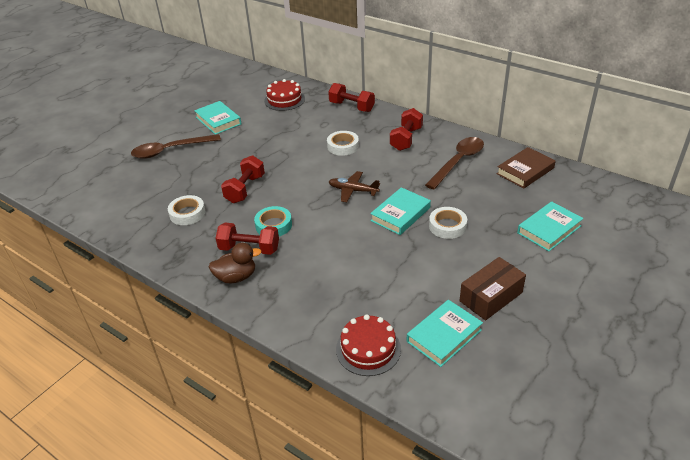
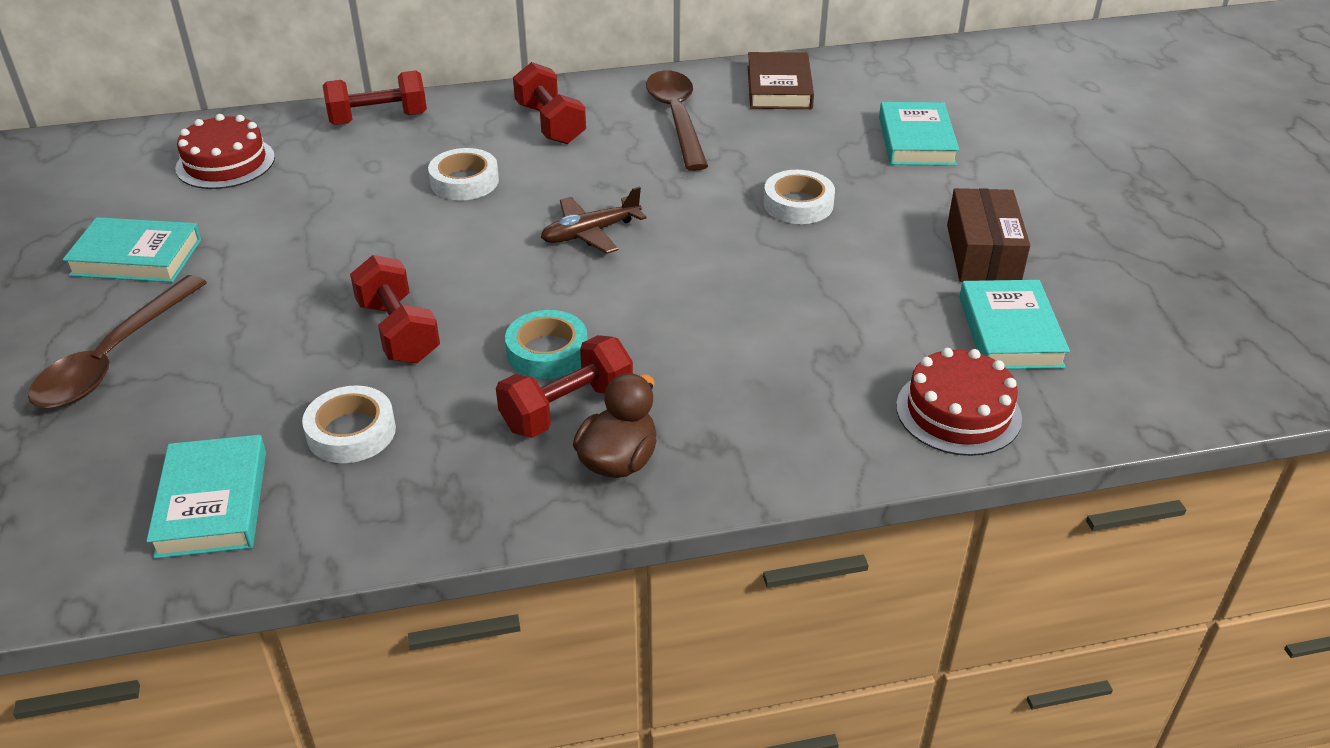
camera: 50 degrees left, 0 degrees up
(400, 214) = (713, 225): turquoise book -> turquoise book (212, 503)

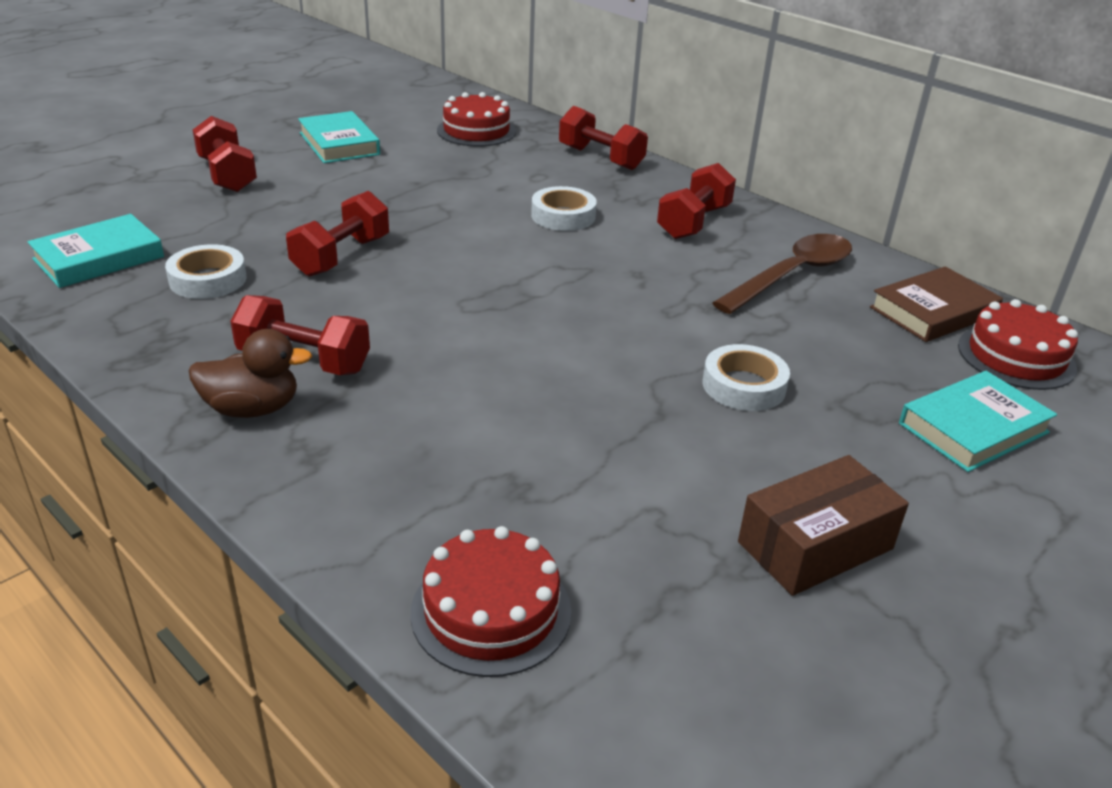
camera: 55 degrees right, 5 degrees down
(113, 358) = (227, 175): brown spoon -> red dumbbell
(547, 352) = (372, 326): turquoise tape -> none
(590, 233) = (559, 291): brown plane -> none
(857, 86) = (1016, 356): none -> red cake
(1010, 332) = (683, 614): turquoise book -> none

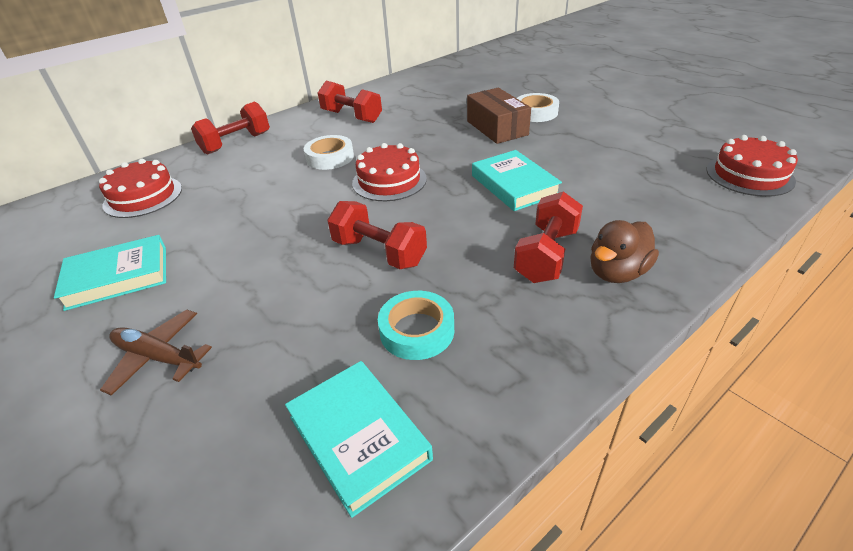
camera: 80 degrees left, 5 degrees up
(208, 279) = (417, 330): white tape -> turquoise tape
(227, 175) = (158, 357): red dumbbell -> brown plane
(252, 409) = (617, 272): brown duck -> brown duck turned 135 degrees counterclockwise
(792, 275) = (422, 95): brown spoon -> none
(815, 545) = (652, 106): brown box -> brown box (497, 128)
(933, 311) = (459, 70): brown book -> none
(973, 428) = (555, 73): turquoise book -> turquoise book (514, 185)
(1016, 356) = (496, 60): red cake -> red cake (389, 181)

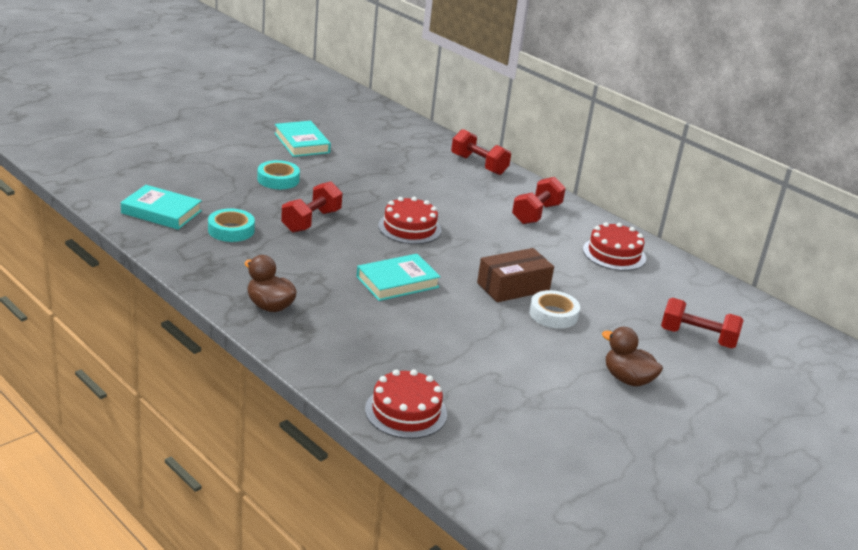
camera: 80 degrees right, 10 degrees down
(143, 196) = (394, 139): red cake -> red cake (614, 254)
(158, 357) = (231, 161): brown plane -> none
(244, 293) = (278, 179): none -> turquoise tape
(330, 157) = (451, 204): white tape -> none
(358, 438) = (161, 212): turquoise book -> turquoise book turned 60 degrees clockwise
(546, 255) = (295, 282): red dumbbell -> red dumbbell (697, 338)
(614, 90) = (627, 379): none -> brown duck

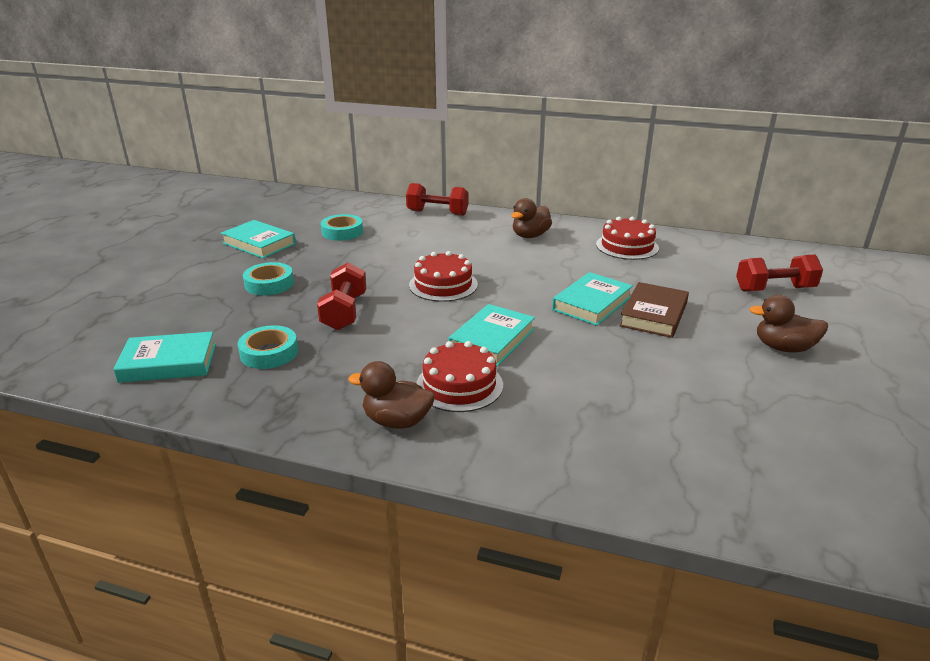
camera: 25 degrees left, 0 degrees up
(377, 155) = (342, 232): none -> turquoise tape
(406, 411) = (666, 479): red cake -> red cake (459, 385)
(513, 287) = (592, 303): brown box -> turquoise book
(536, 214) = (530, 236): red dumbbell -> brown duck
(553, 314) = (653, 314): white tape -> brown book

